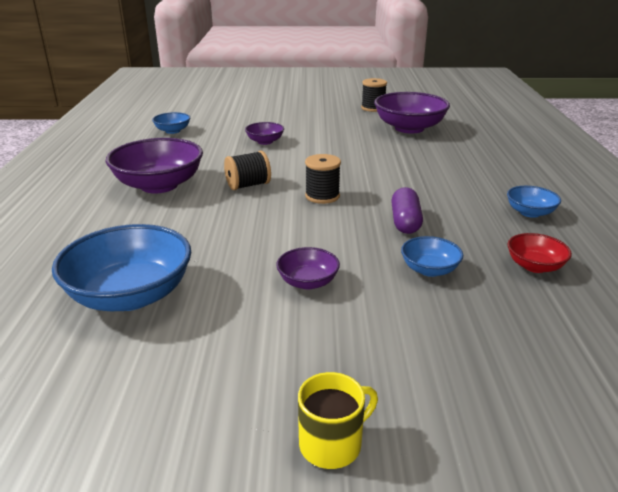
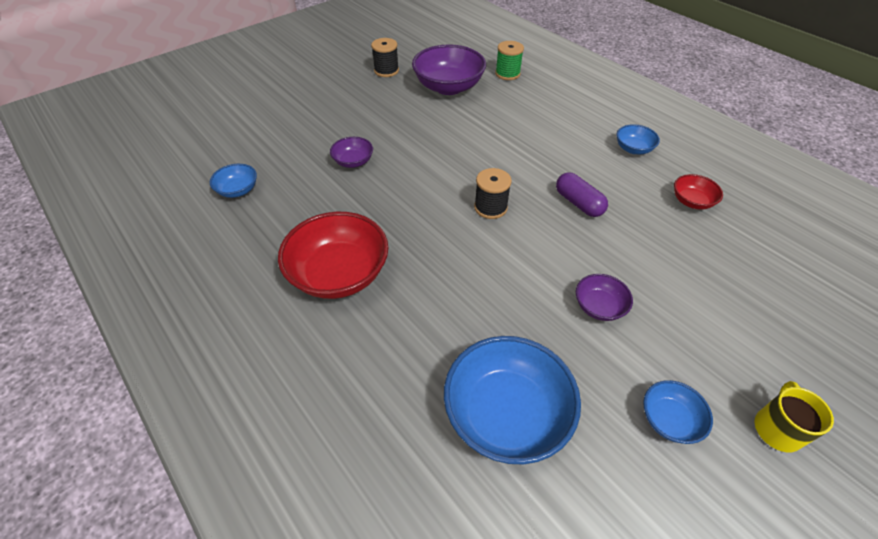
camera: 40 degrees left, 20 degrees up
(159, 185) = (339, 274): purple bowl -> red bowl
(248, 185) = (417, 228): black spool -> none
(429, 270) = (647, 243): blue bowl -> blue bowl (669, 420)
(479, 135) = (507, 74): none -> green spool

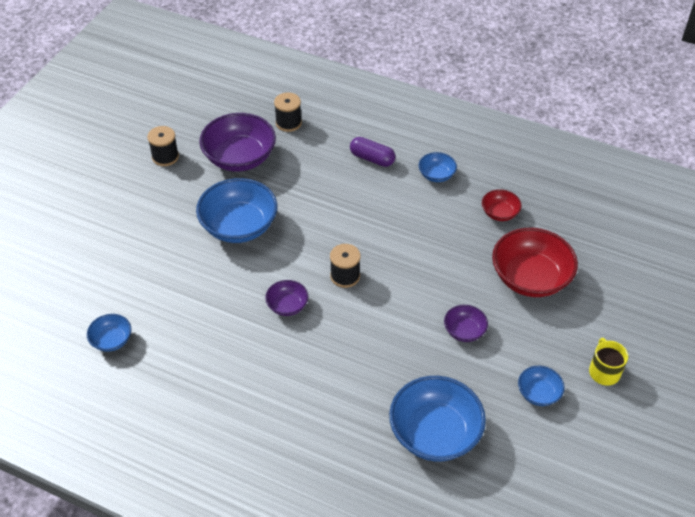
camera: 25 degrees left, 0 degrees up
(339, 274) = (255, 381): red bowl -> red bowl (530, 278)
(353, 162) = (199, 273): purple bowl -> purple bowl (287, 305)
(414, 136) = (239, 226): none -> blue bowl
(507, 74) = (288, 123): green spool -> black spool
(578, 203) = (413, 246): purple capsule -> purple capsule (372, 158)

